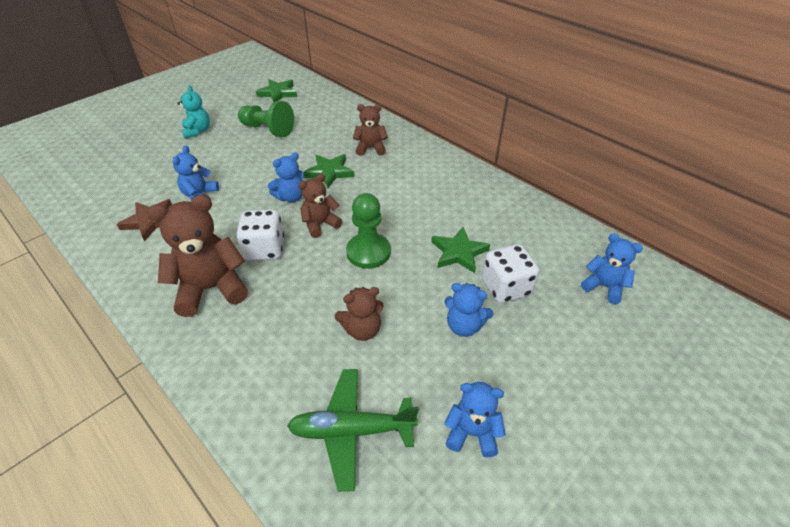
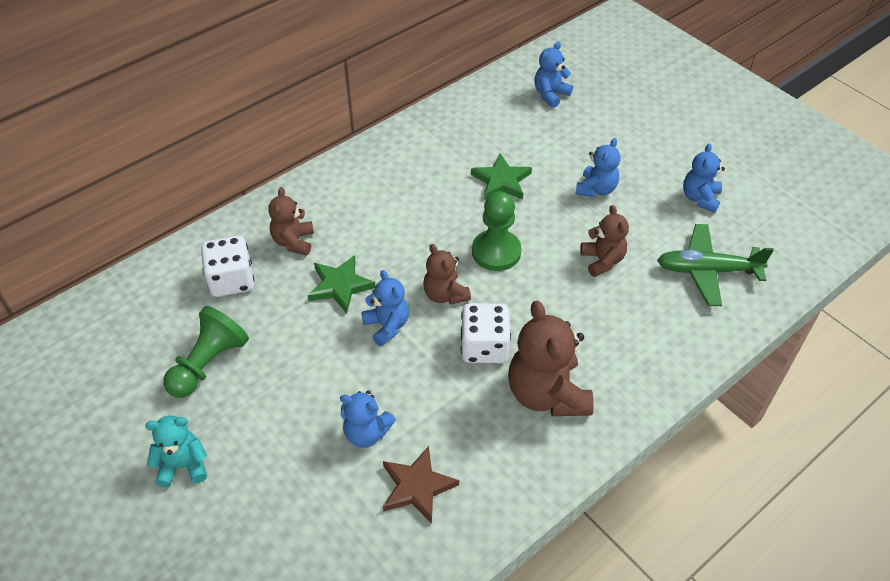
camera: 85 degrees left, 5 degrees up
(278, 93) = (91, 357): green star -> none
(351, 431) = (707, 271): green plane -> green plane turned 90 degrees clockwise
(506, 287) = (550, 155): white dice -> white dice (232, 280)

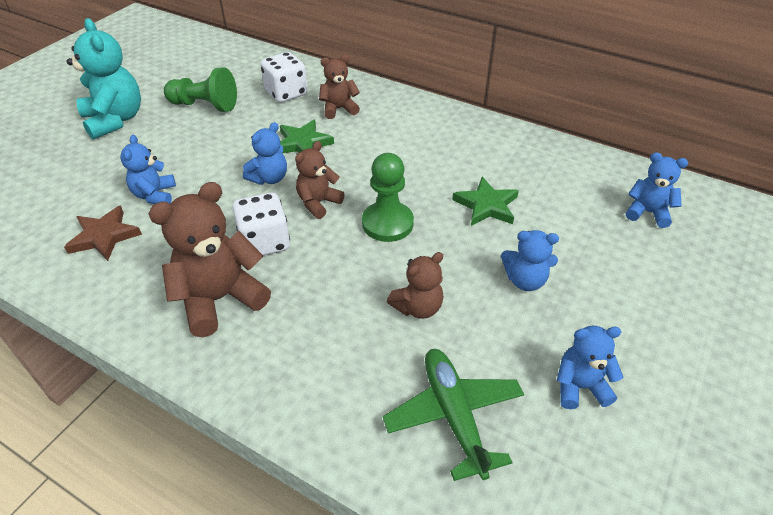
camera: 70 degrees right, 5 degrees down
(183, 465) = (115, 120): turquoise teddy bear -> turquoise teddy bear, size x1.71

